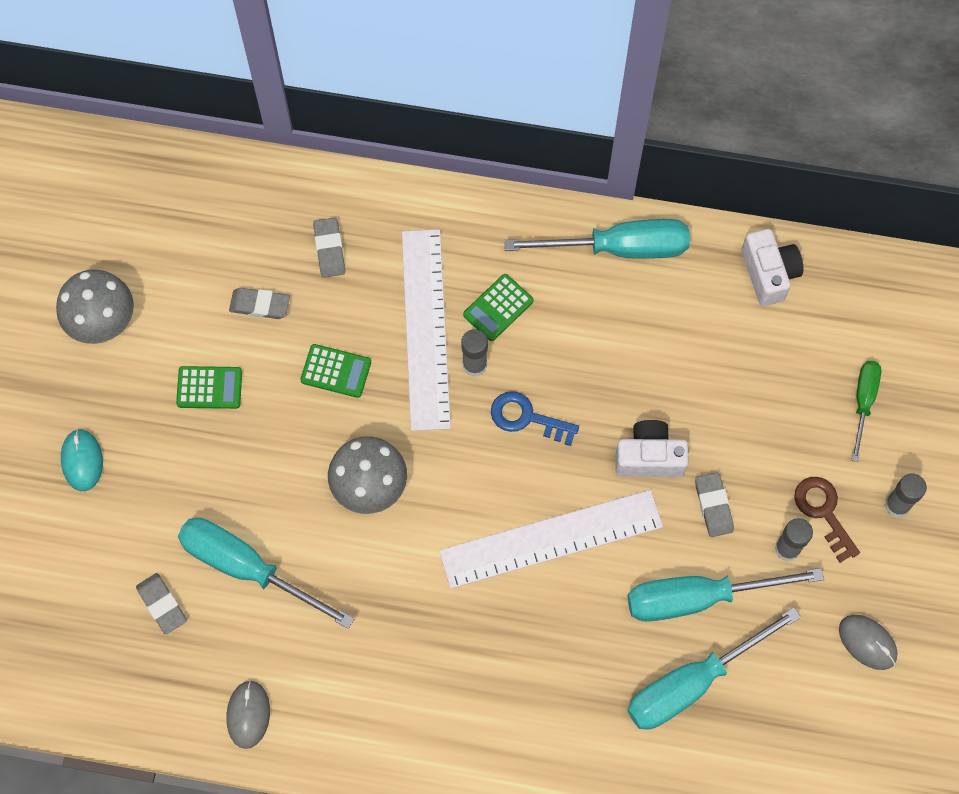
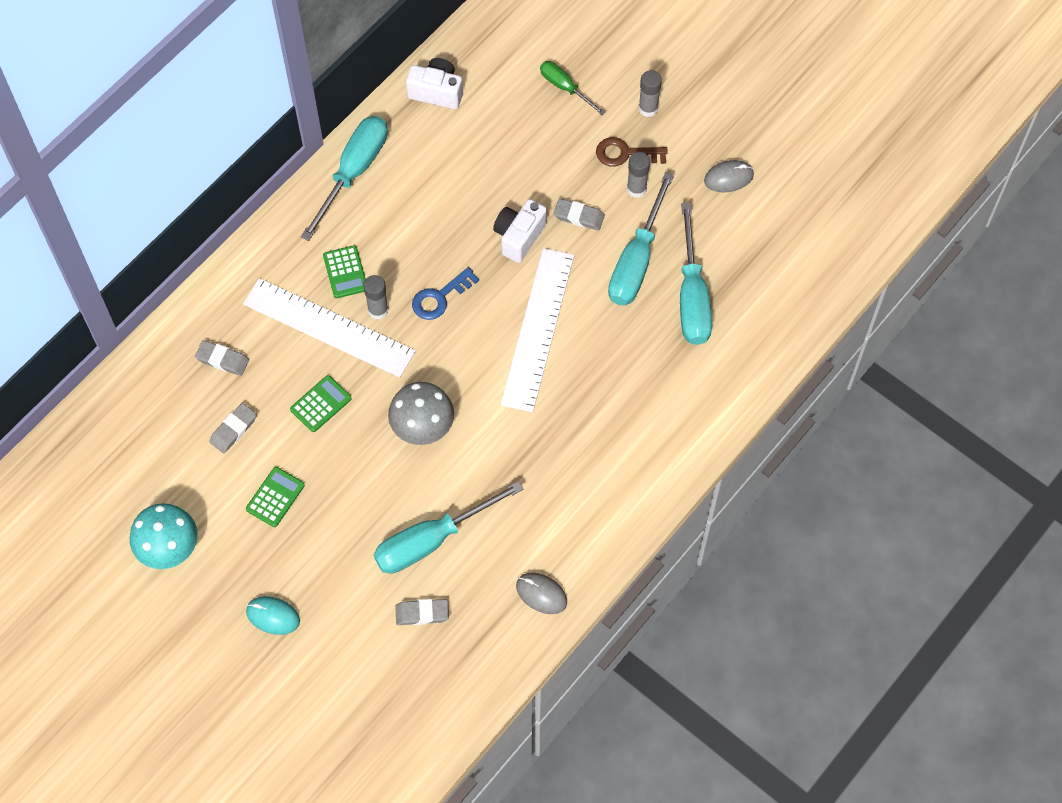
camera: 60 degrees left, 5 degrees down
(102, 320) = (168, 547): grey mushroom -> turquoise mushroom

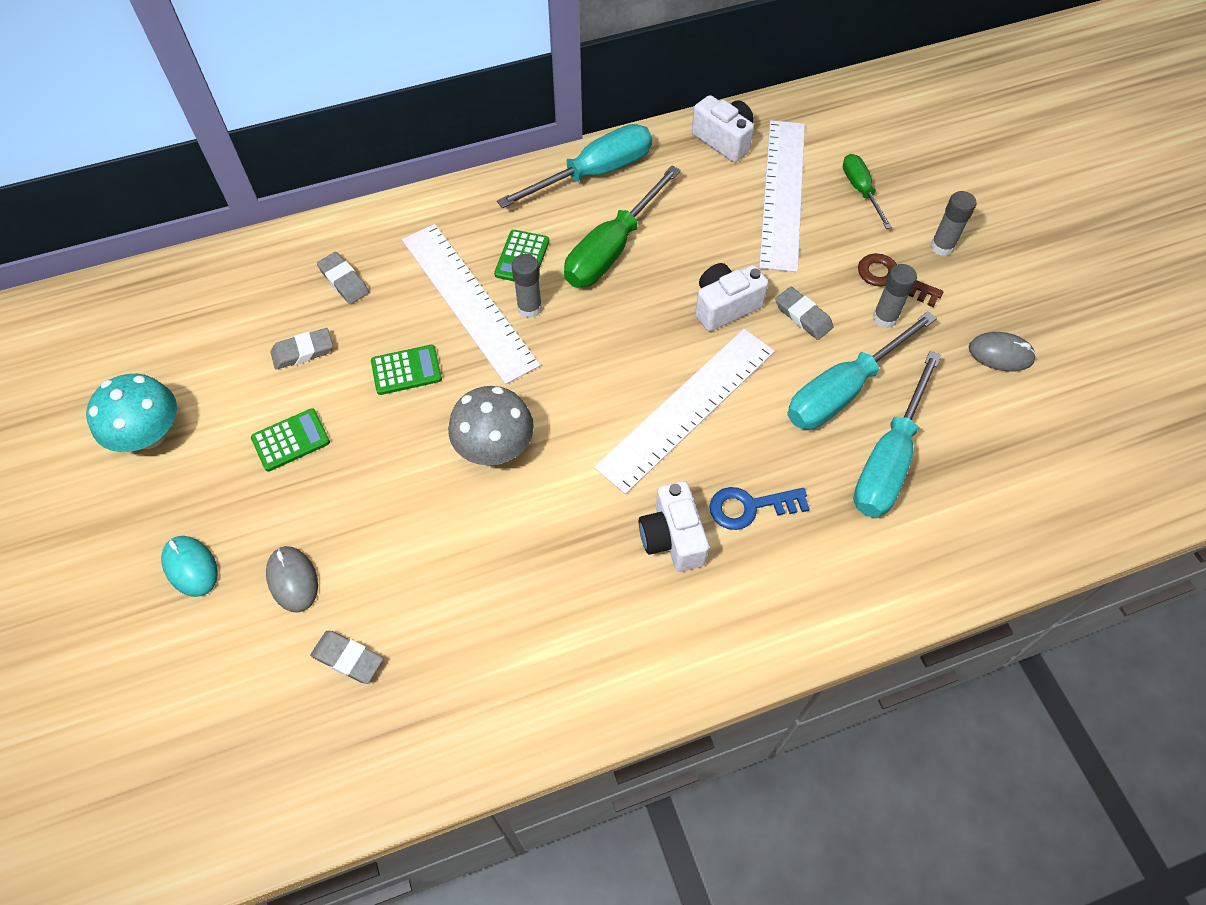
camera: 30 degrees right, 5 degrees down
(408, 231) = (612, 249): none -> green screwdriver
(432, 540) = (418, 578): turquoise screwdriver -> none
(440, 297) = (602, 326): blue key -> blue key (750, 507)
(508, 119) = (782, 193): none -> white ruler
(541, 594) = (499, 716): grey mouse -> grey mouse (293, 580)
(581, 425) = (672, 538): none -> white camera

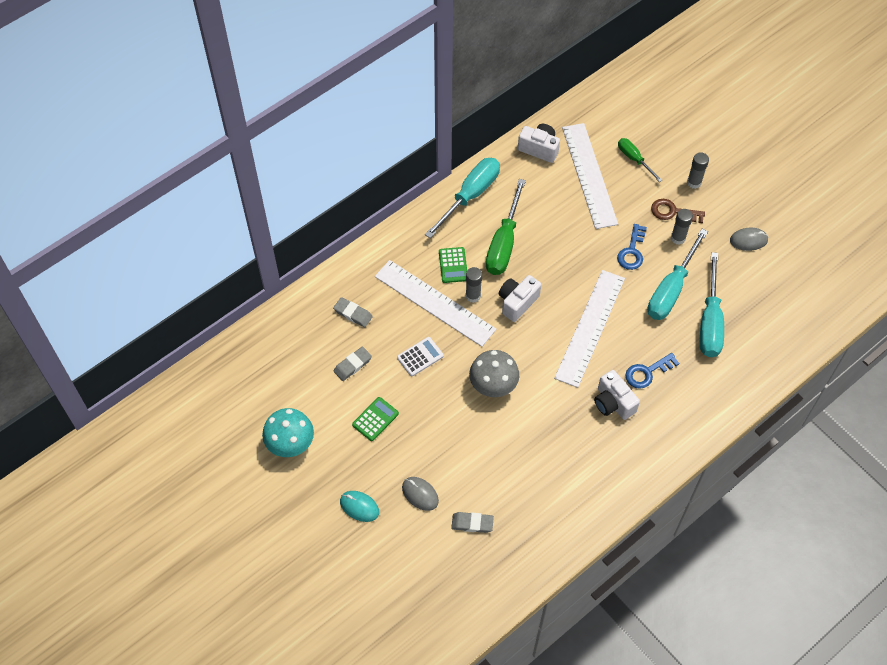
camera: 20 degrees left, 0 degrees up
(406, 370) = (420, 357): green calculator -> white calculator
(725, 306) = (585, 259): white camera -> white camera (517, 302)
(803, 316) = (632, 251): grey eraser -> blue key

